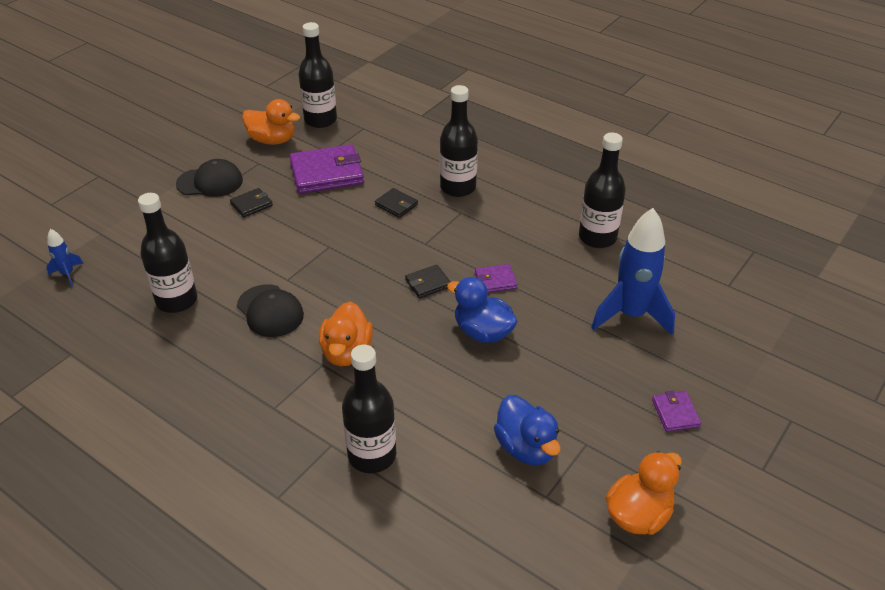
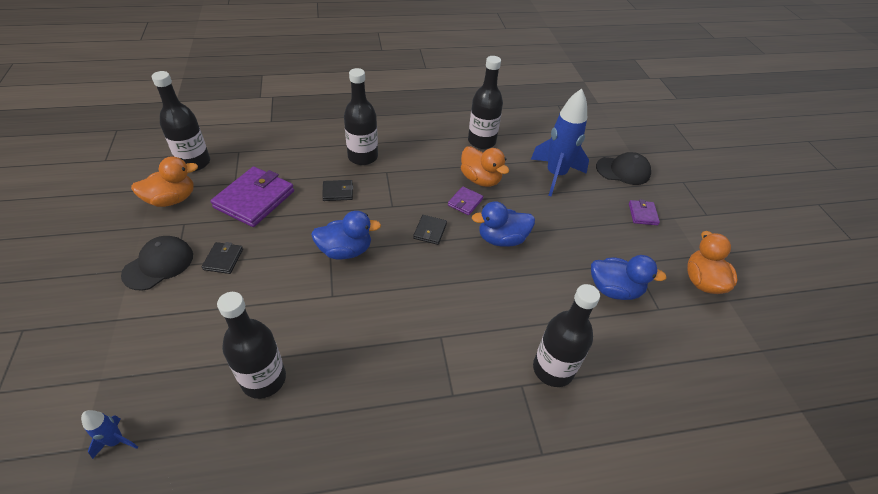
camera: 50 degrees left, 5 degrees up
(270, 311) = (352, 328): black cap -> black cap (623, 171)
(340, 254) = (345, 250): none -> blue duck
(346, 352) = (444, 315): orange duck -> orange duck (480, 179)
(675, 413) = (642, 214): purple wallet -> purple wallet turned 60 degrees clockwise

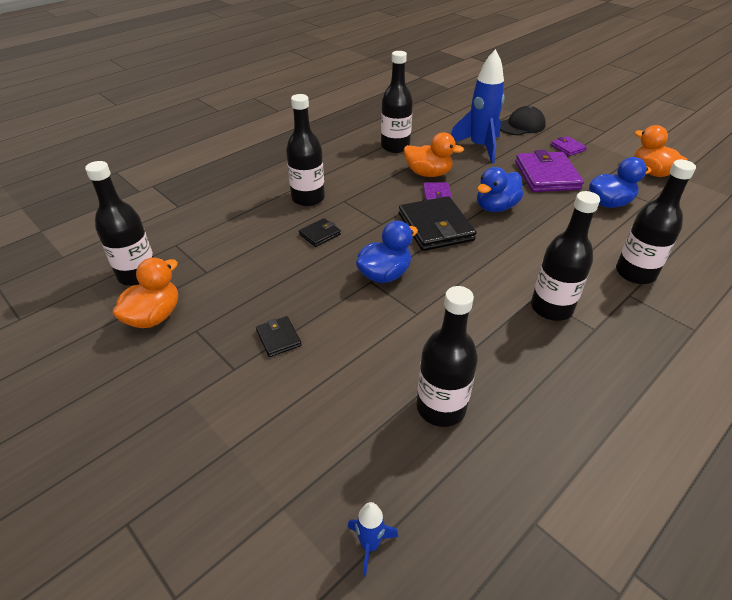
camera: 30 degrees left, 5 degrees down
(159, 264) = (214, 377): black cap -> none
(254, 199) = (246, 276): purple wallet -> purple wallet (547, 175)
(430, 231) = (435, 227): black wallet -> black wallet, size x2.05
(439, 355) = (551, 308): none -> black bottle

